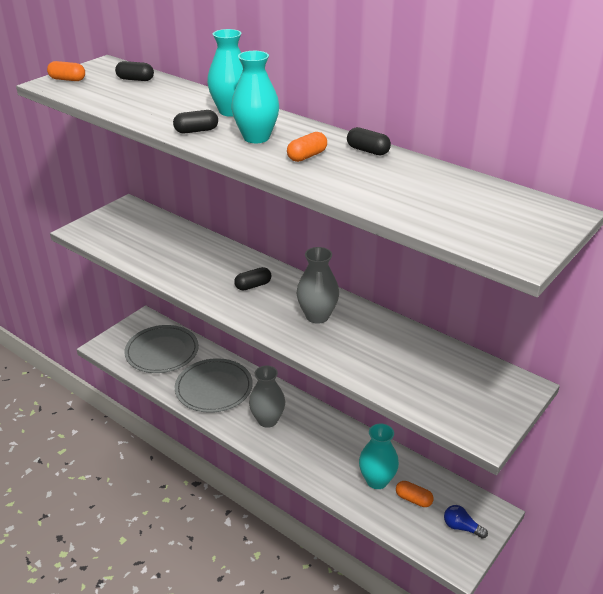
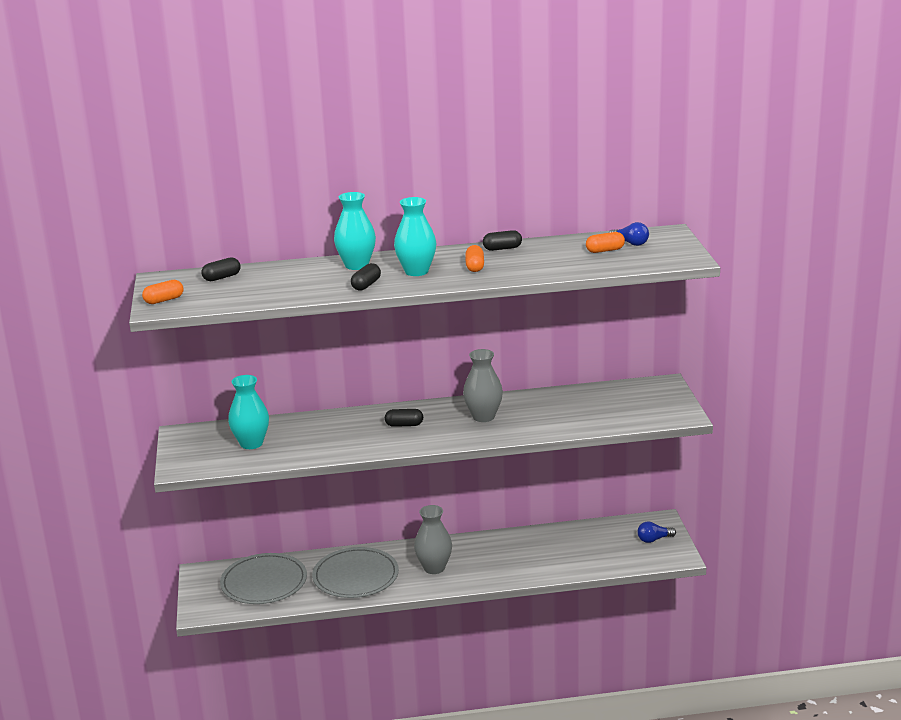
camera: 45 degrees left, 10 degrees down
(253, 286) = (404, 425): black capsule -> black capsule turned 75 degrees clockwise
(377, 480) = (567, 551): turquoise vase -> turquoise vase (251, 443)
(413, 499) = (605, 545): orange capsule -> orange capsule (605, 250)
(496, 204) = (630, 243): none -> blue light bulb

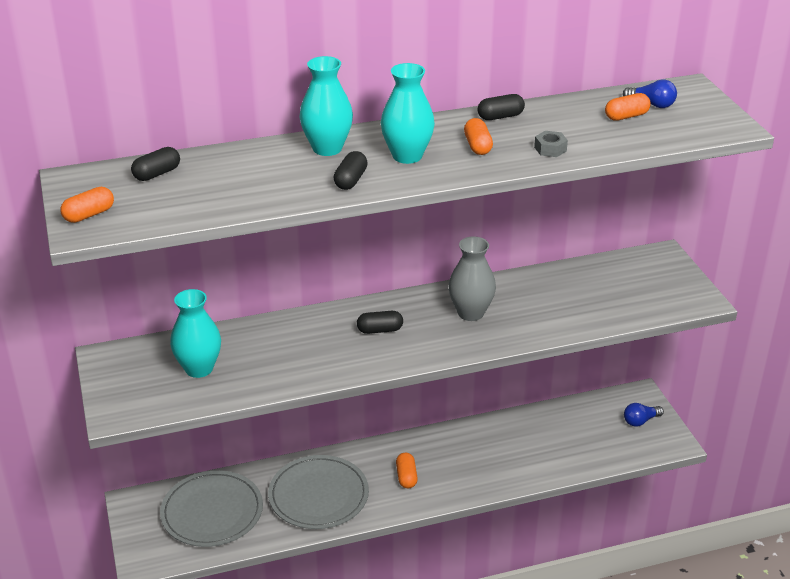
camera: 10 degrees left, 10 degrees up
(434, 568) = (406, 477): grey vase -> orange capsule
(531, 270) = (550, 149): none -> grey nut

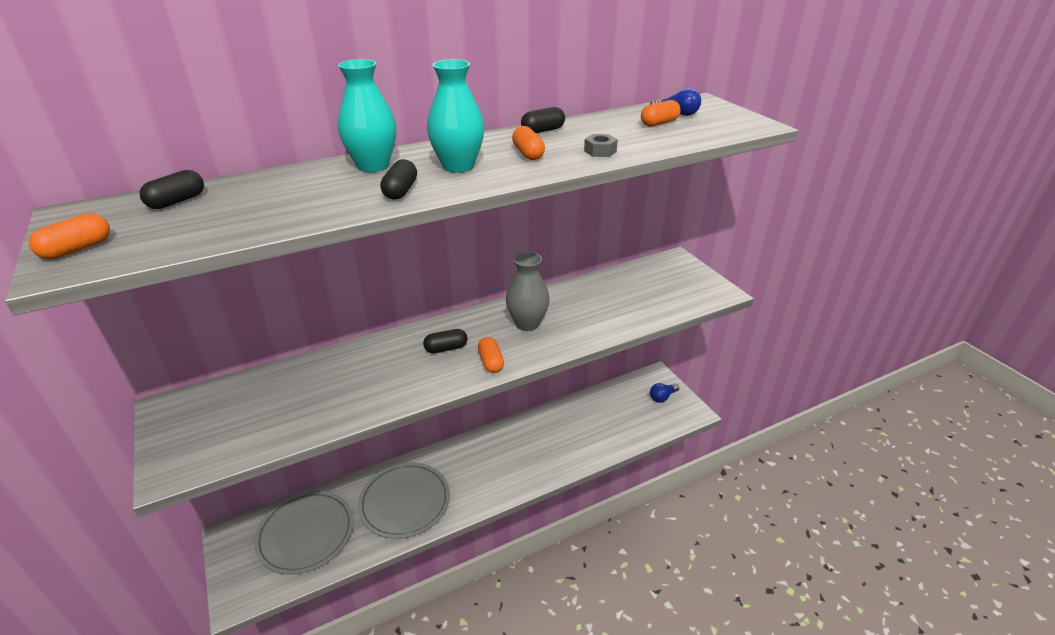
camera: 10 degrees left, 0 degrees up
(199, 368) = (266, 408): turquoise vase -> none
(406, 477) = (481, 473): orange capsule -> orange capsule (491, 362)

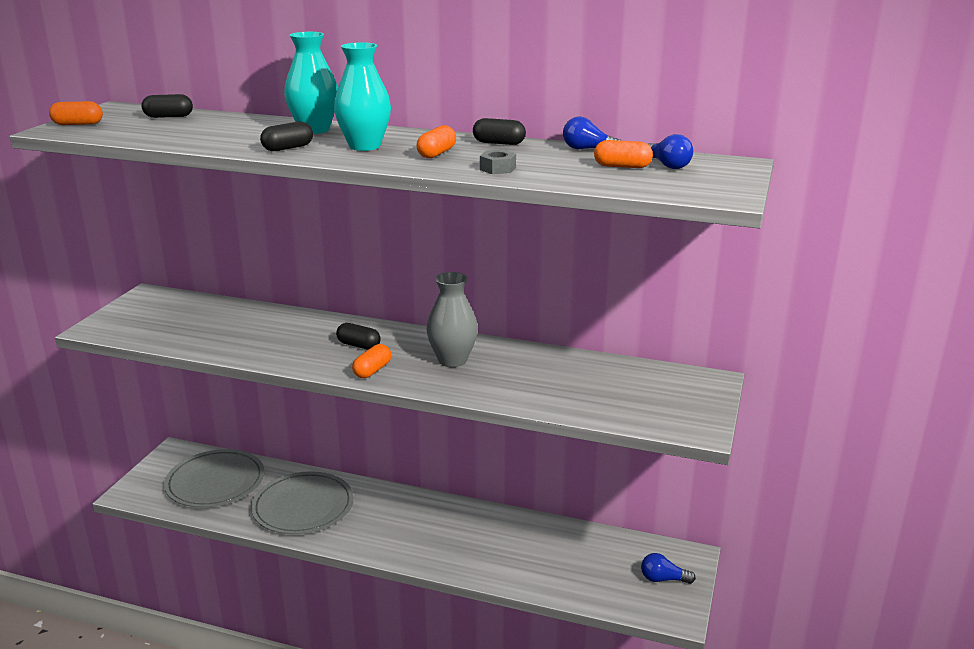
camera: 45 degrees right, 10 degrees down
(607, 117) = (588, 149): none -> blue light bulb

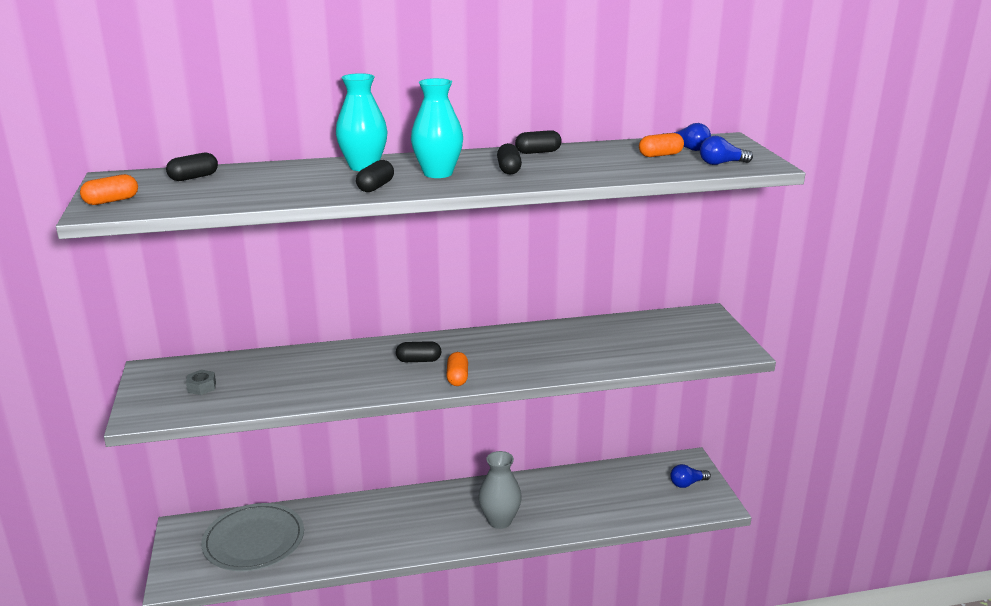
camera: 30 degrees left, 0 degrees up
(303, 507) = (360, 532): grey plate -> none
(437, 153) = (509, 169): orange capsule -> black capsule
(452, 360) = (510, 351): grey vase -> grey vase (499, 520)
(497, 168) = (579, 173): grey nut -> grey nut (202, 387)
(588, 149) = (611, 146): blue light bulb -> blue light bulb (721, 163)

